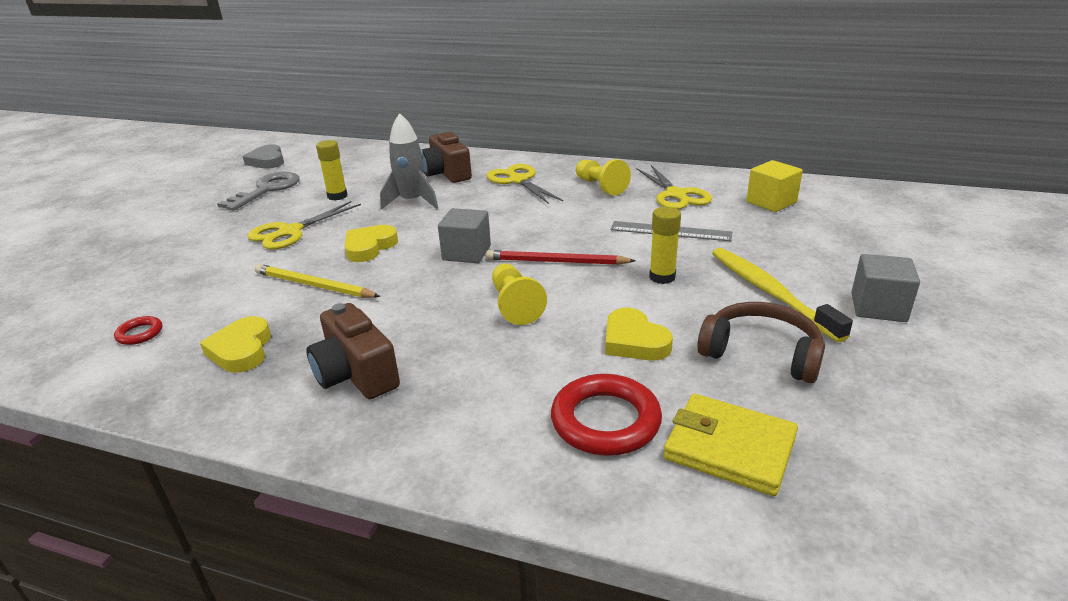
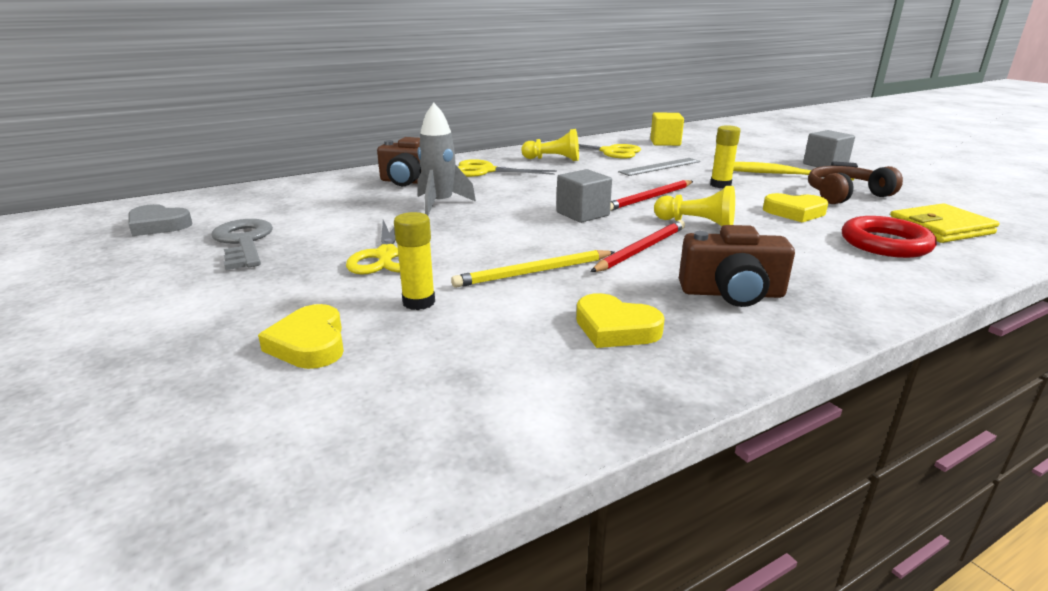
camera: 50 degrees left, 5 degrees down
(140, 333) = (484, 374): red ring -> none
(337, 196) = (351, 222): yellow glue stick -> yellow glue stick (419, 302)
(369, 247) = (499, 237): yellow heart -> yellow heart (309, 344)
(411, 305) = (641, 249): none -> red pencil

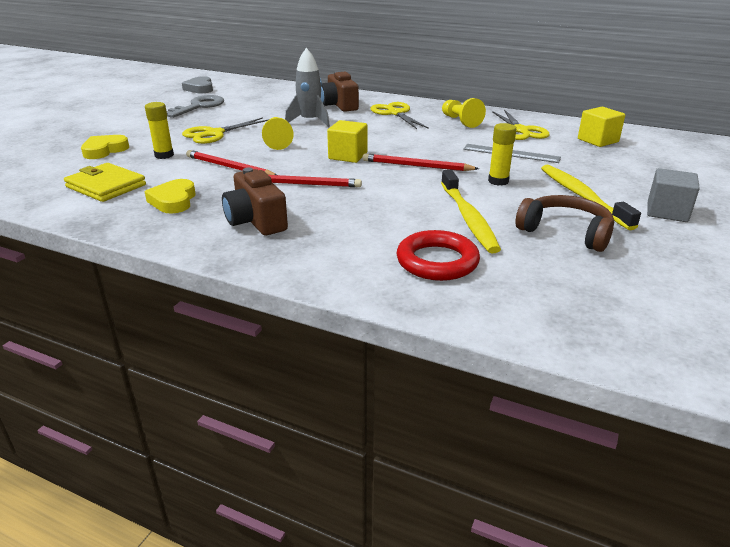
camera: 55 degrees right, 5 degrees up
(534, 272) = (230, 167): yellow pencil -> red pencil
(582, 214) = (348, 156): grey cube -> yellow cube
(697, 224) = (380, 190): yellow pawn -> yellow pawn (277, 141)
(794, 212) = (468, 218): yellow heart -> yellow toothbrush
(940, 228) = (527, 284): yellow wallet -> yellow wallet (106, 186)

